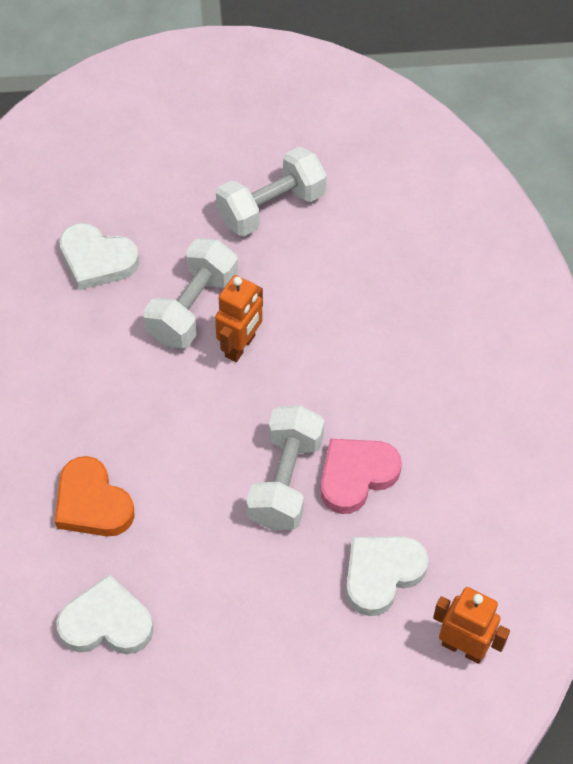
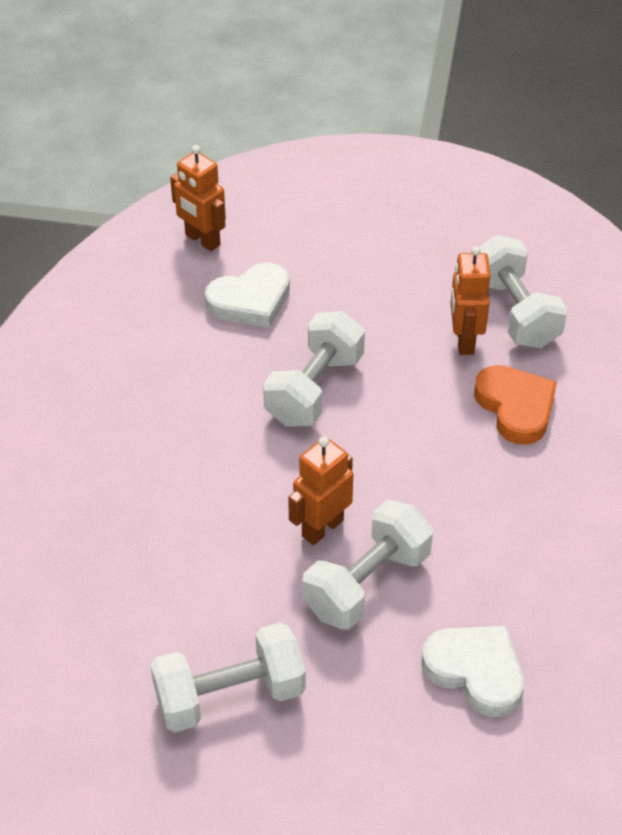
camera: 165 degrees left, 10 degrees down
(106, 622) = (514, 312): white heart -> white dumbbell
(153, 573) = (464, 340): none -> orange robot
(356, 476) = (242, 380): pink heart -> none

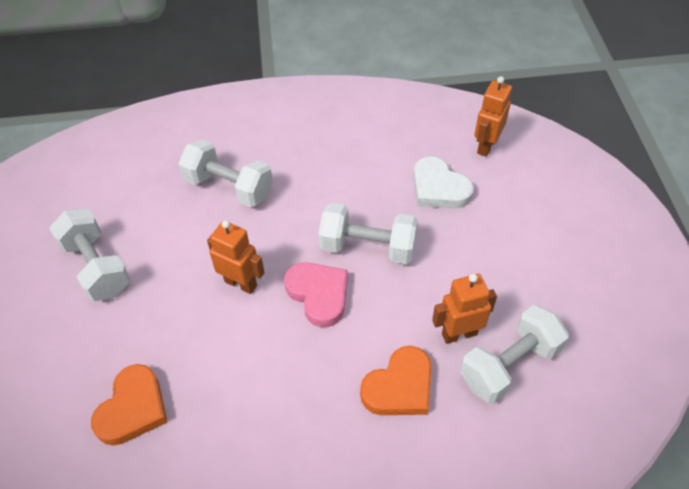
camera: 75 degrees right, 5 degrees up
(367, 583) = (198, 322): white dumbbell -> white dumbbell (229, 187)
(368, 452) = (318, 295): none -> pink heart
(475, 671) = (133, 408): white heart -> orange heart

